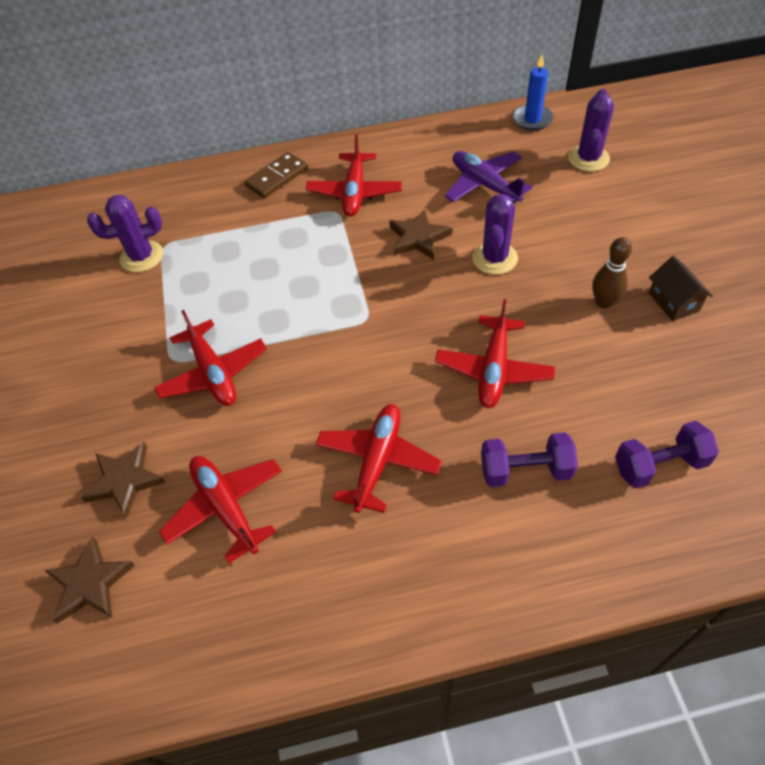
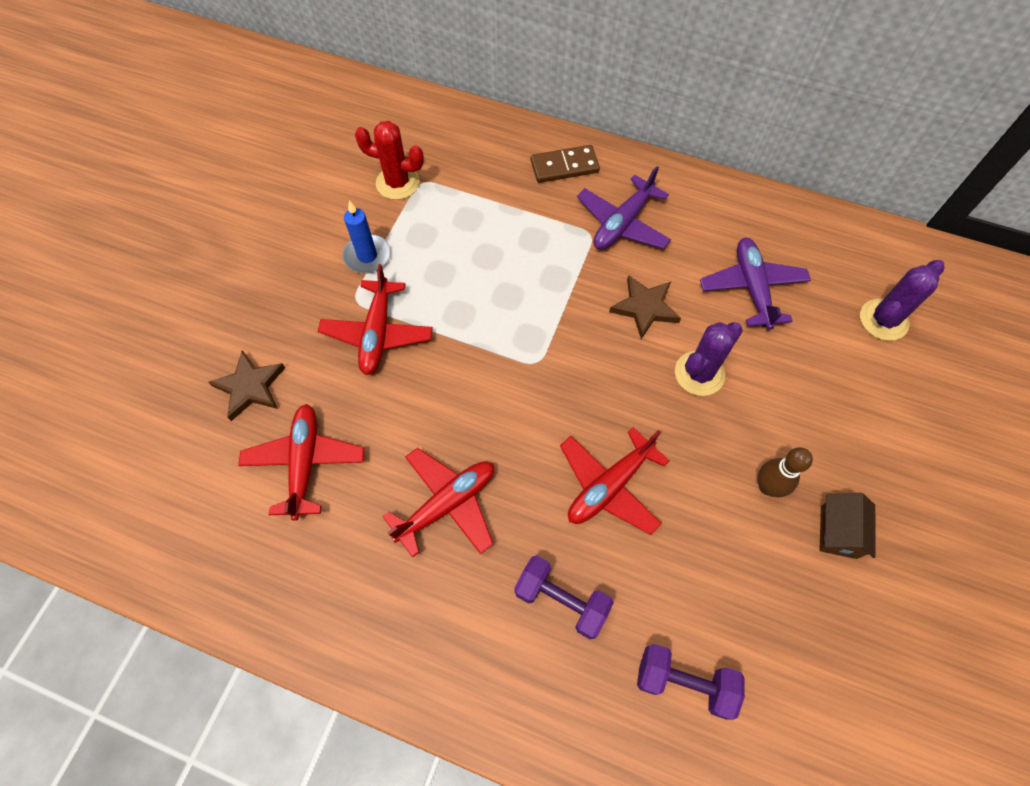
camera: 30 degrees right, 10 degrees up
(90, 583) = (173, 457): brown star -> none
(142, 257) = (397, 183): purple cactus -> red cactus
(354, 192) = (622, 223): red plane -> purple plane
(532, 119) = (861, 240): blue candle -> blue candle (367, 256)

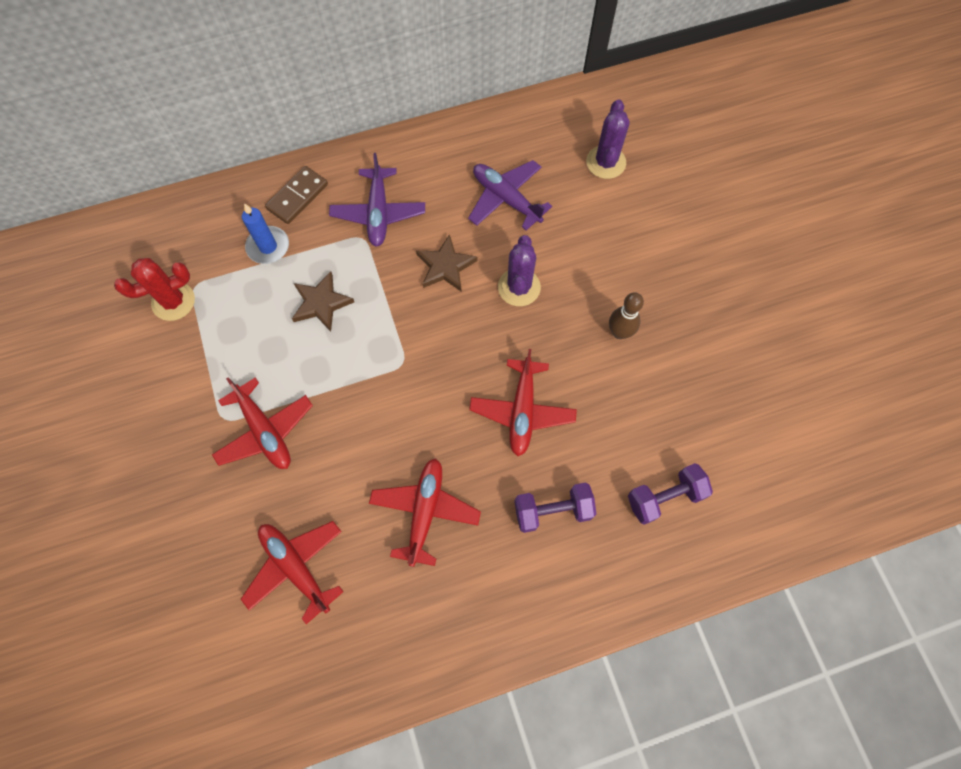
camera: 40 degrees left, 5 degrees up
(250, 387) = (200, 548): brown star -> brown star (321, 303)
(367, 256) = (202, 378): blue candle -> blue candle (268, 247)
(838, 532) = (681, 328): brown house -> none

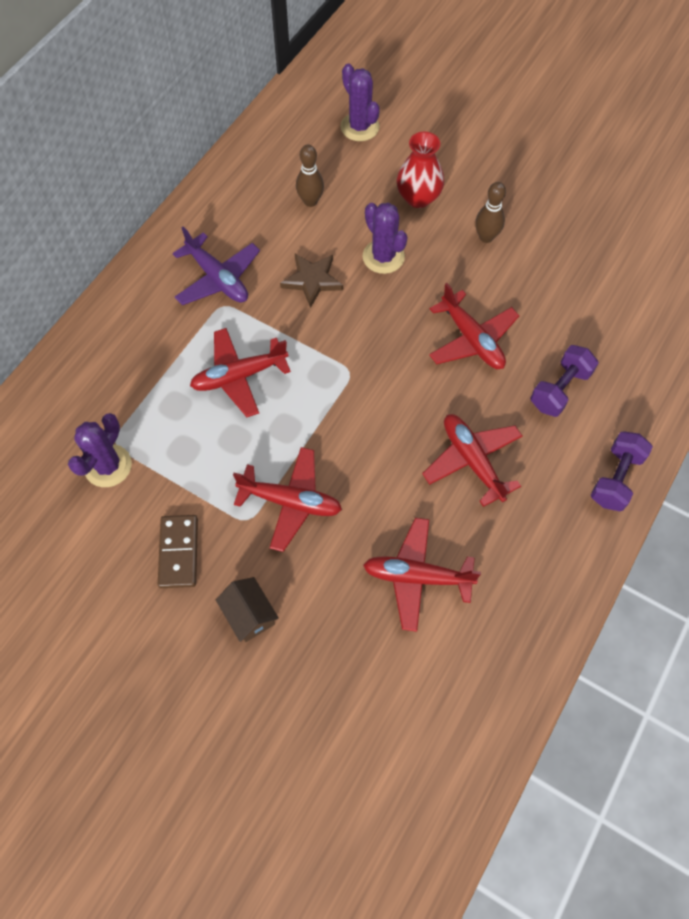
camera: 40 degrees left, 5 degrees down
(159, 492) = (249, 615): none -> brown house
(173, 301) = (108, 466): red cactus -> purple cactus
(268, 247) = (149, 366): blue candle -> none
(297, 197) = (135, 312): brown domino -> brown domino (178, 552)
(321, 303) = (239, 376): brown star -> red plane
(506, 199) = (310, 201): purple plane -> brown bowling pin
(595, 257) = (418, 198): none -> red vase
(664, 497) = (623, 323): purple dumbbell -> purple dumbbell (615, 478)

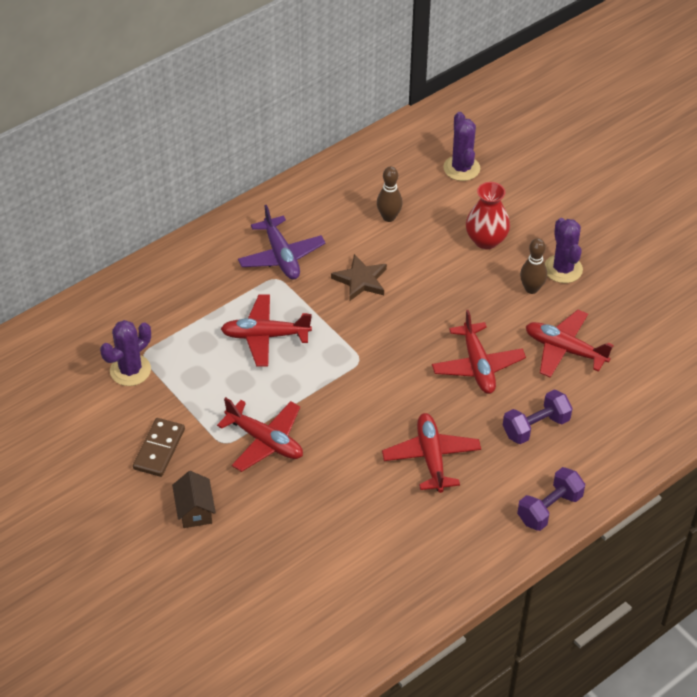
camera: 20 degrees right, 15 degrees down
(383, 257) = (431, 279): purple cactus -> purple cactus (563, 269)
(417, 577) = (343, 527): red plane -> red plane (565, 350)

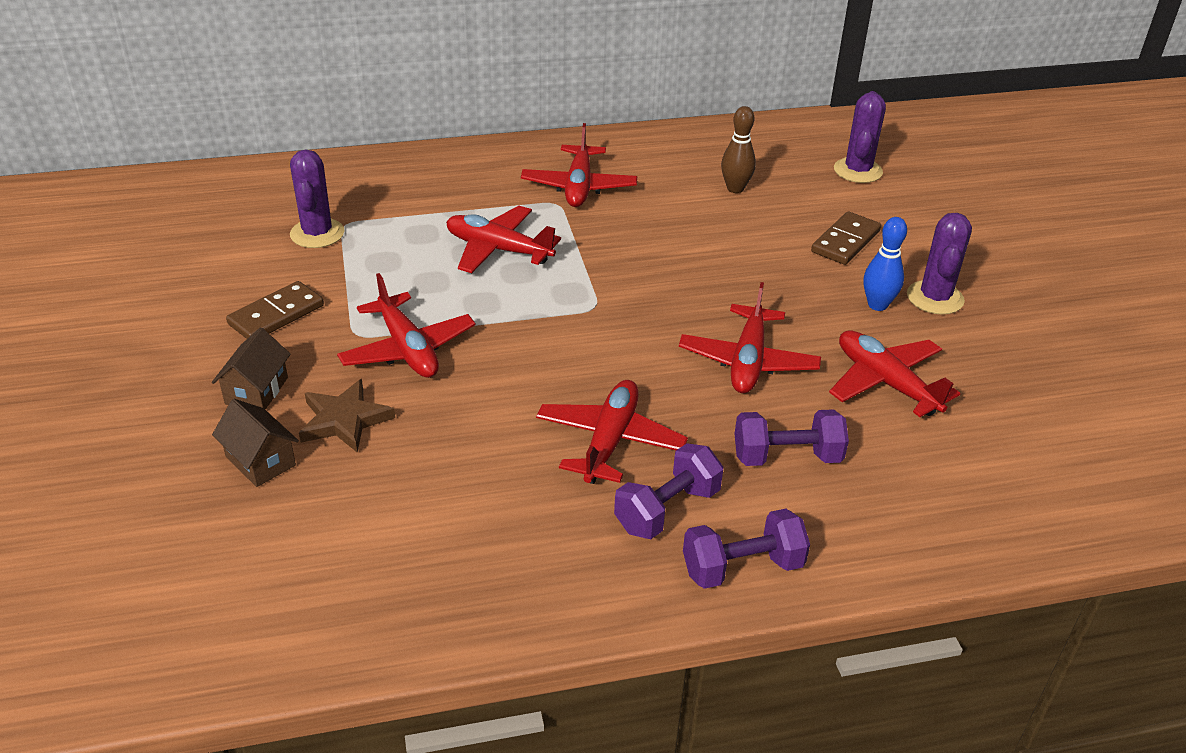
camera: 25 degrees right, 10 degrees down
(130, 370) = (317, 233): purple cactus -> purple cactus turned 75 degrees counterclockwise
(238, 556) = (260, 461): none -> brown house
(281, 256) = (579, 186): purple plane -> red plane
(361, 280) = (657, 233): brown star -> brown star (344, 420)
(486, 240) = (845, 241): red vase -> brown domino
(490, 490) = (667, 510): none -> purple dumbbell
(531, 289) = (877, 305): brown bowling pin -> blue bowling pin

